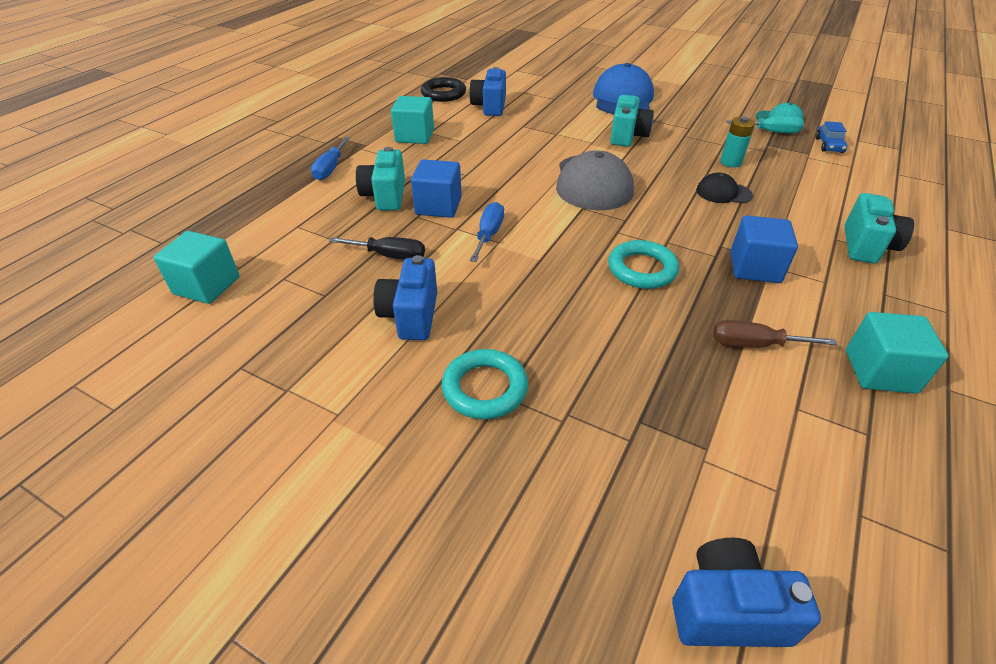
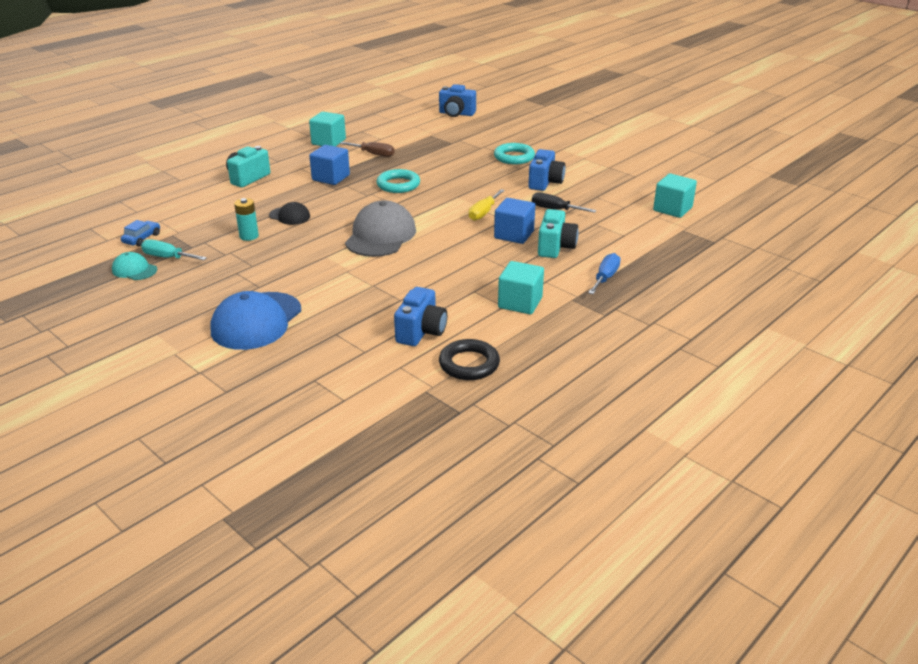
camera: 165 degrees left, 10 degrees down
(488, 234) = (483, 213): blue screwdriver -> yellow screwdriver
(627, 136) = (306, 272): turquoise camera -> none

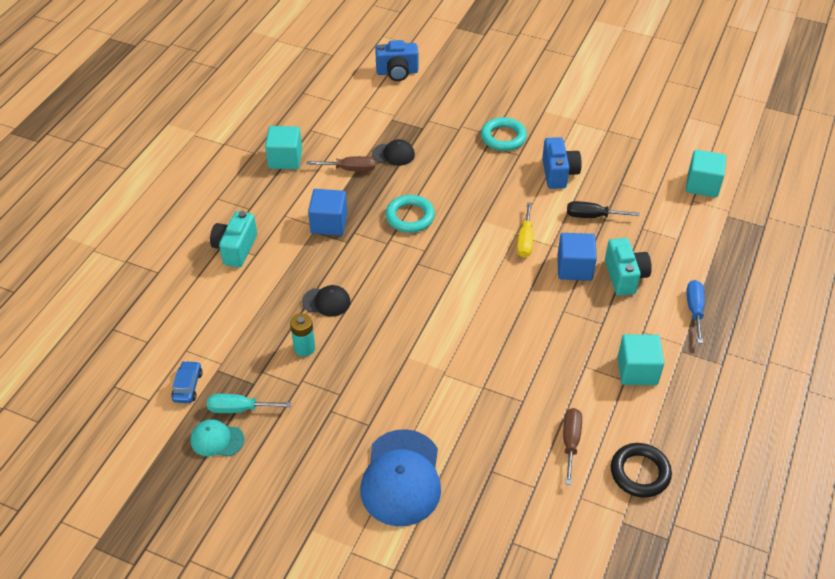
camera: 20 degrees left, 15 degrees up
(380, 236) = (443, 307): grey cap -> none
(415, 152) = (393, 154): none -> black cap
(421, 332) = (570, 442): blue camera -> brown screwdriver

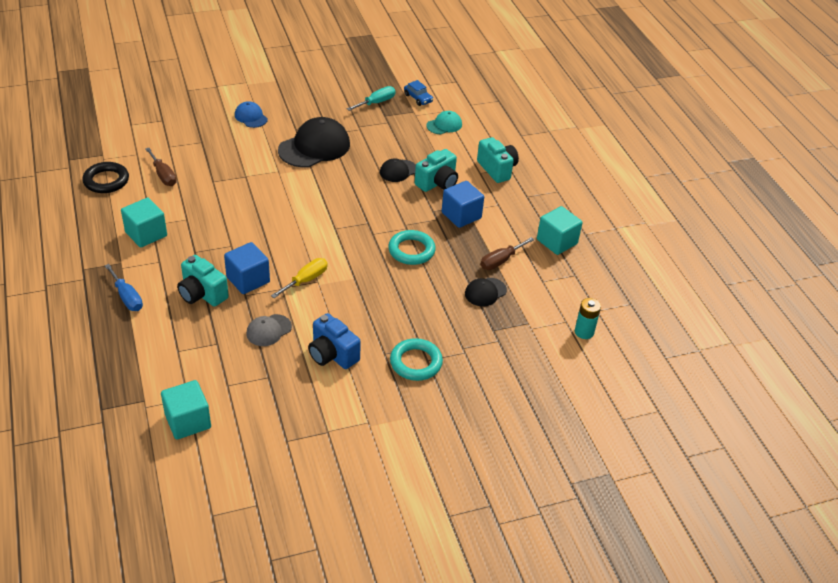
camera: 135 degrees right, 5 degrees down
(217, 440) = (370, 87): turquoise cap -> turquoise cap (444, 125)
(304, 348) = (379, 143): turquoise battery -> turquoise battery (584, 332)
(307, 267) = (437, 183): none -> turquoise camera
(375, 384) = (314, 147): none -> black cap
(397, 72) = (587, 375): blue camera -> none
(401, 478) = (251, 117): blue cap -> blue cap, size x0.51
(525, 240) = (306, 280): yellow screwdriver -> yellow screwdriver turned 75 degrees clockwise
(592, 216) = (268, 330): black screwdriver -> grey cap

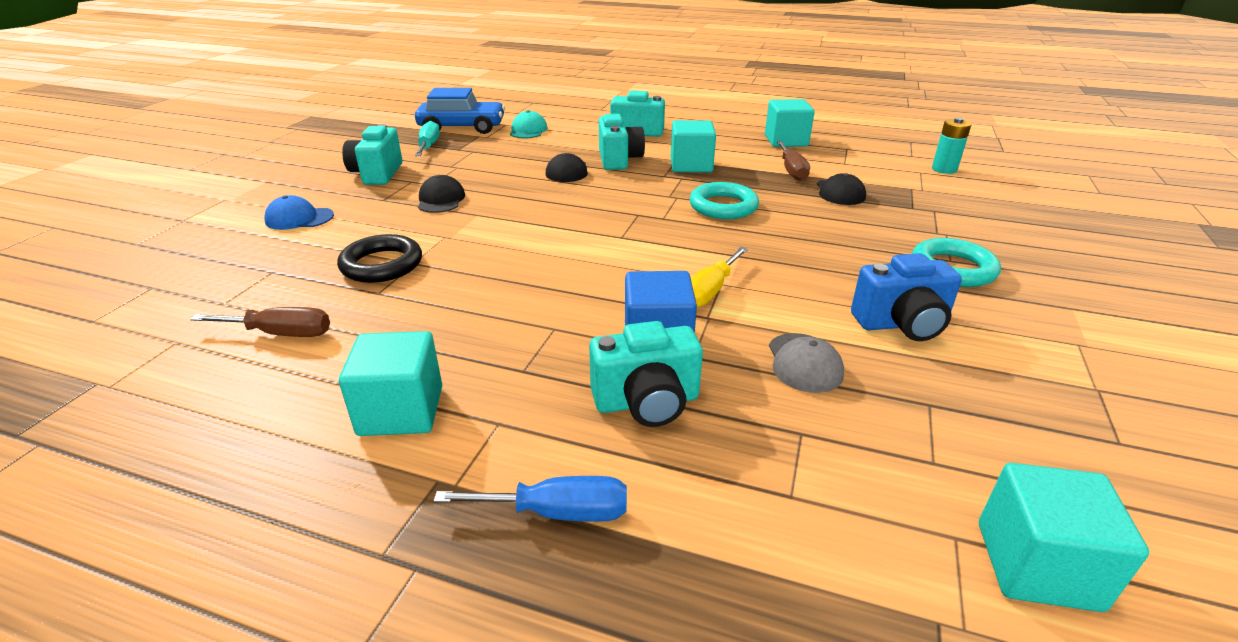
camera: 50 degrees left, 10 degrees down
(106, 181) = (174, 406): black ring -> black ring (382, 265)
(306, 280) = (709, 291): yellow screwdriver -> yellow screwdriver turned 135 degrees counterclockwise
(314, 147) = (441, 200): black cap -> black cap, size x0.51
(321, 108) = (377, 174): none -> turquoise camera
(418, 98) = (462, 128): blue car -> blue car, size x1.90
(461, 215) = (691, 165): blue cube -> turquoise cube

